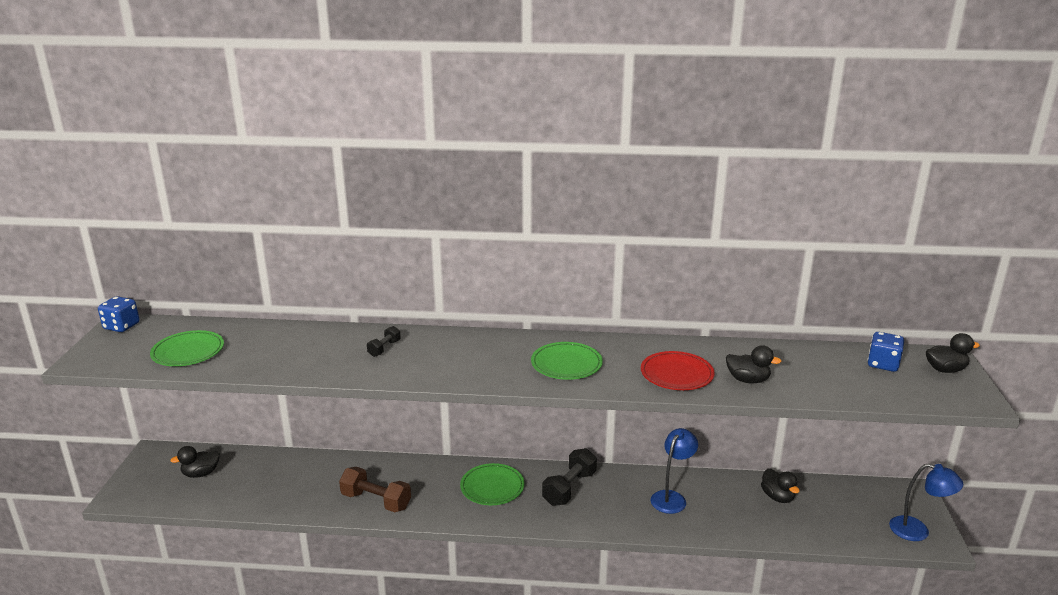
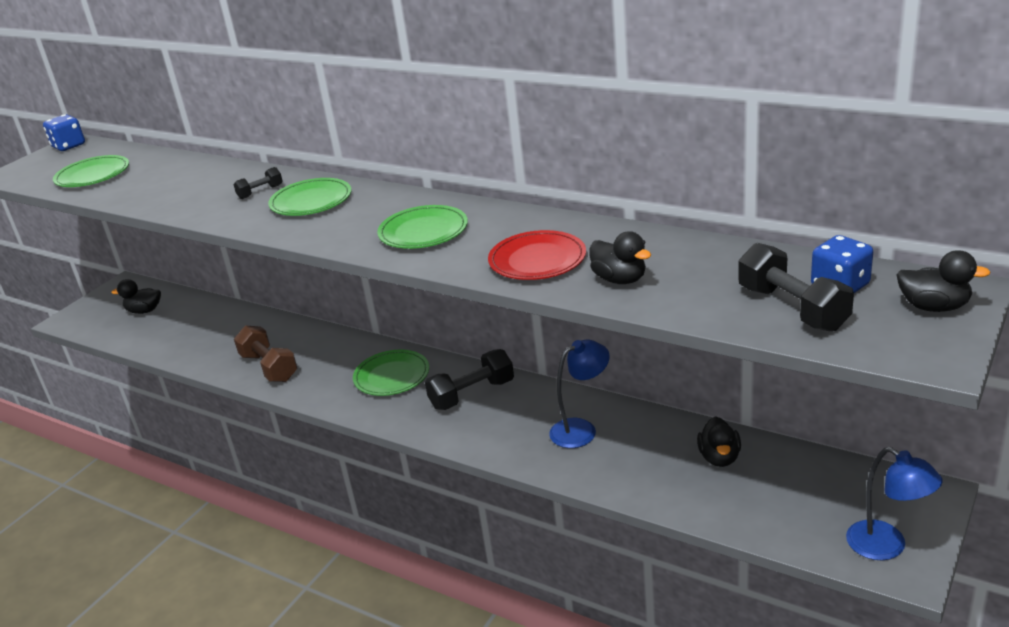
camera: 30 degrees right, 5 degrees up
(441, 351) = (311, 201): none -> green plate
(872, 383) = (792, 308): none -> black dumbbell

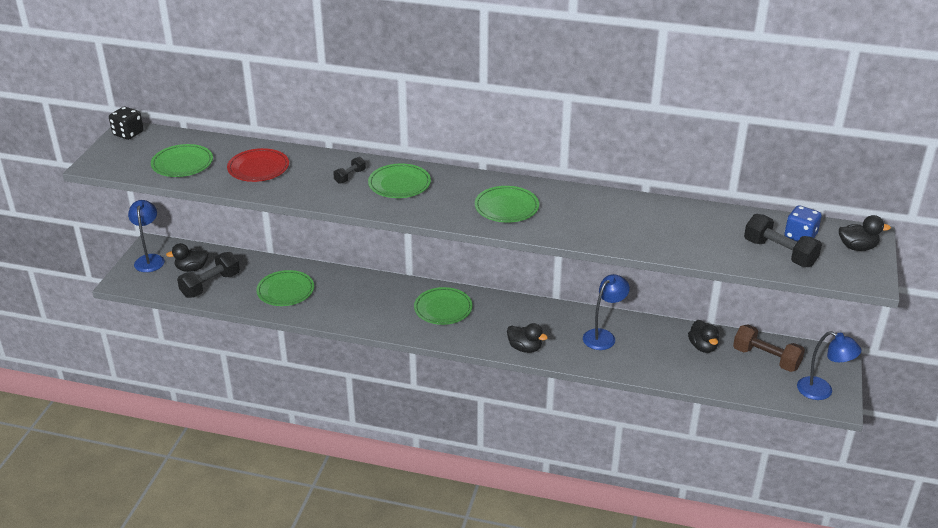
camera: 20 degrees left, 5 degrees up
(69, 146) = (128, 134): blue dice -> black dice
(110, 298) = (150, 259): none -> blue lamp
(225, 342) = (285, 291): none -> green plate
(269, 367) = (338, 309): brown dumbbell -> brown dumbbell (766, 358)
(472, 394) = (512, 317): black dumbbell -> black dumbbell (210, 285)
(537, 260) = (602, 227): red plate -> red plate (258, 168)
(619, 279) = (665, 238): black duck -> black duck (525, 348)

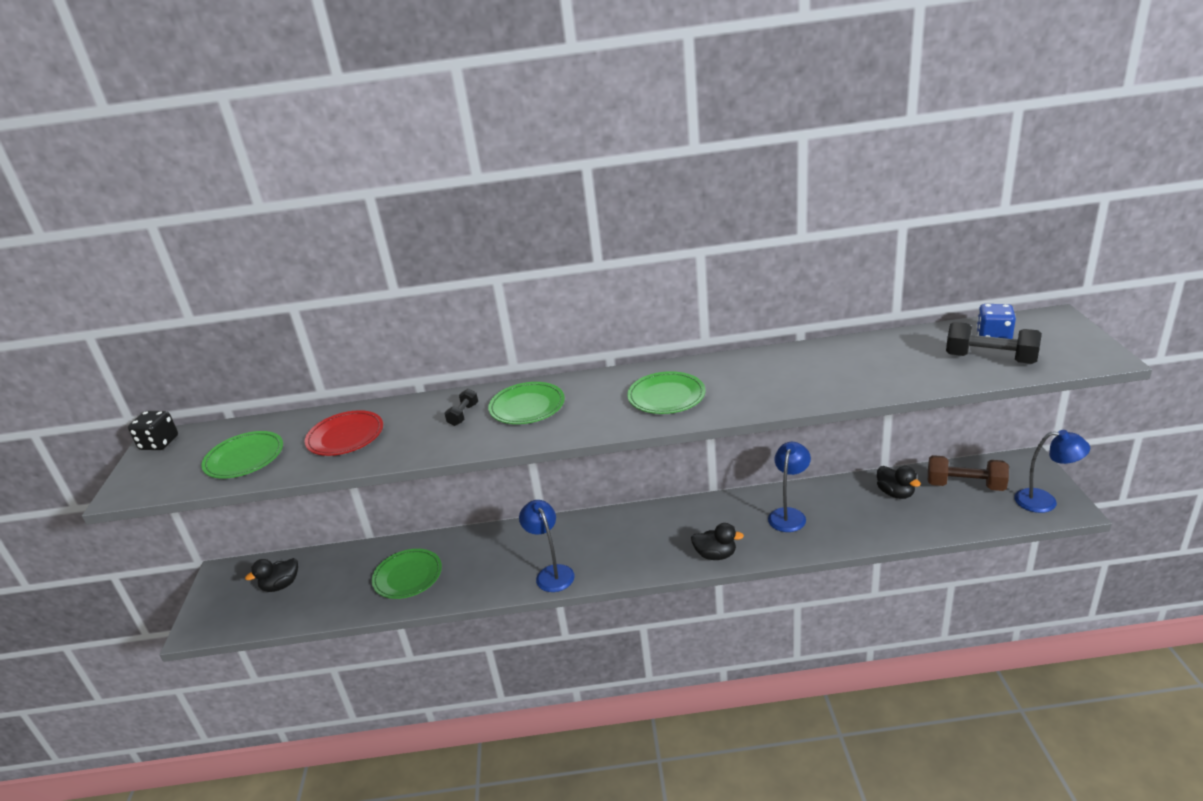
camera: 15 degrees left, 5 degrees down
(150, 259) = (224, 590): blue lamp -> blue lamp (552, 573)
(210, 285) = (312, 598): black dumbbell -> none
(443, 308) = (600, 539): green plate -> none
(857, 247) = (1058, 331): black duck -> none

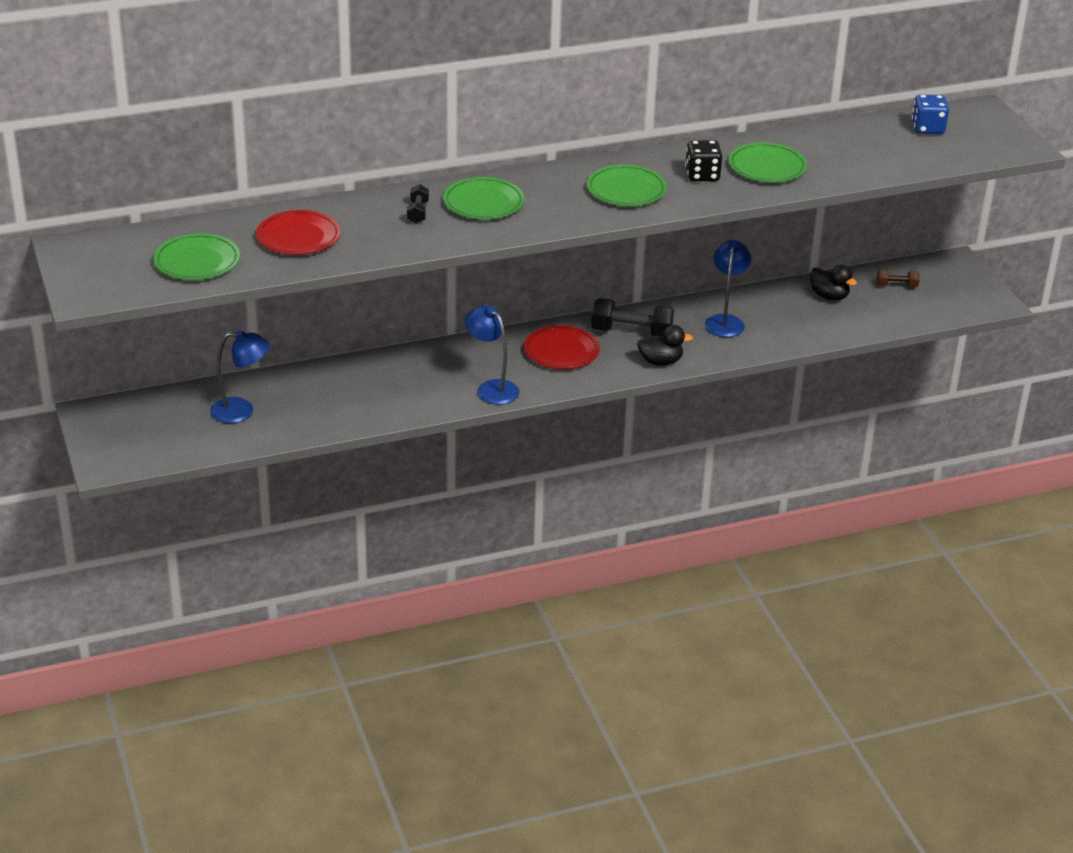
camera: 20 degrees left, 5 degrees up
(159, 443) = (73, 250): black dice -> black dice (702, 175)
(281, 585) = (178, 419): black duck -> none
(408, 576) = (328, 401): green plate -> green plate (767, 167)
(628, 538) = (561, 351): none -> red plate
(965, 485) = (896, 286): brown dumbbell -> brown dumbbell, size x0.53
(990, 359) = (927, 149): black dumbbell -> black dumbbell (631, 333)
(1044, 501) = (973, 297): blue lamp -> blue lamp (241, 411)

